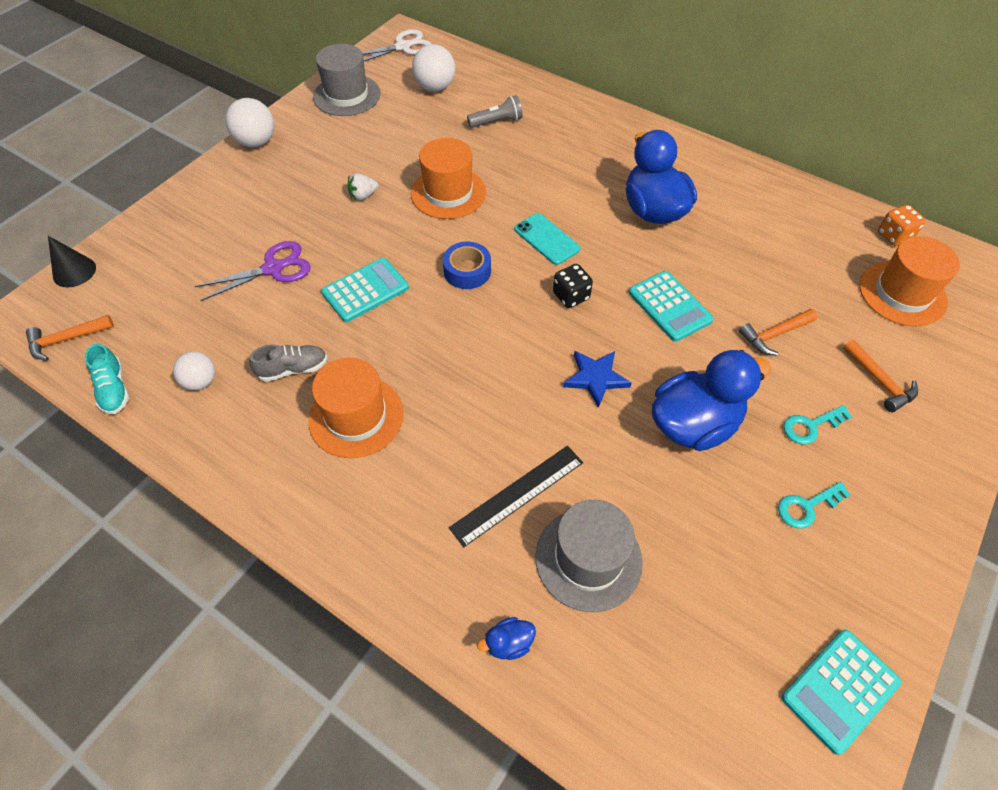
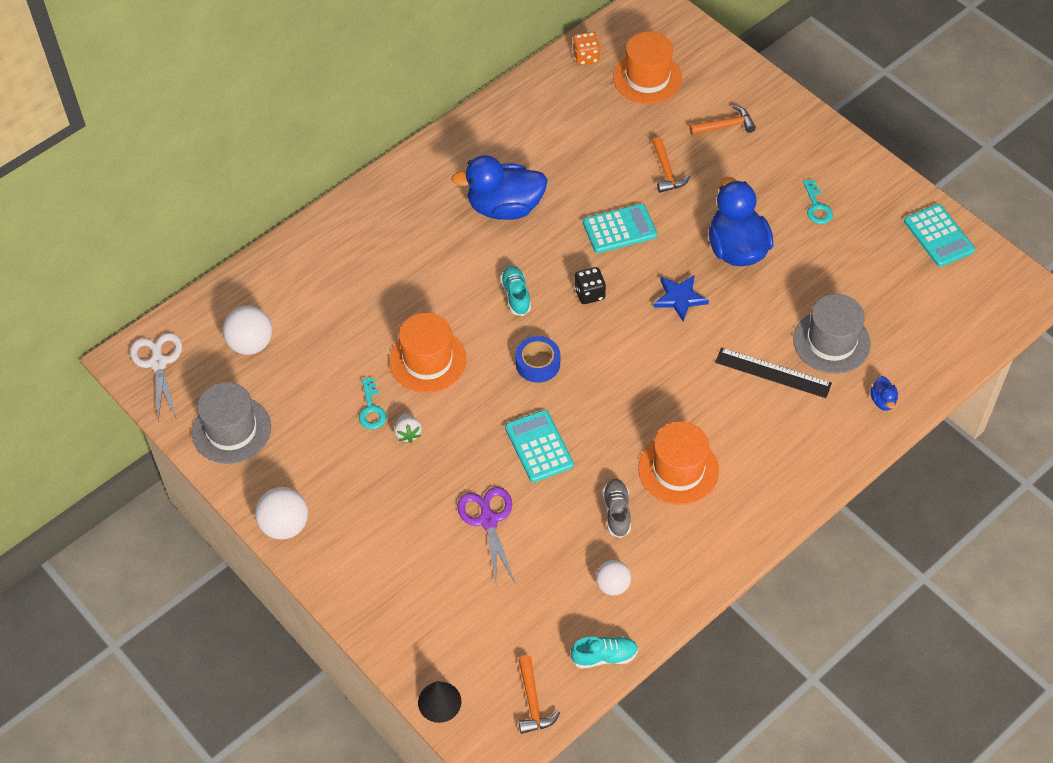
camera: 75 degrees left, 0 degrees up
(497, 122) = (332, 299): grey flashlight -> none
(517, 494) = (773, 373): black ruler -> black ruler turned 45 degrees counterclockwise
(546, 239) = (516, 295): turquoise phone -> turquoise shoe
(810, 426) = (754, 180): turquoise key -> turquoise key (371, 409)

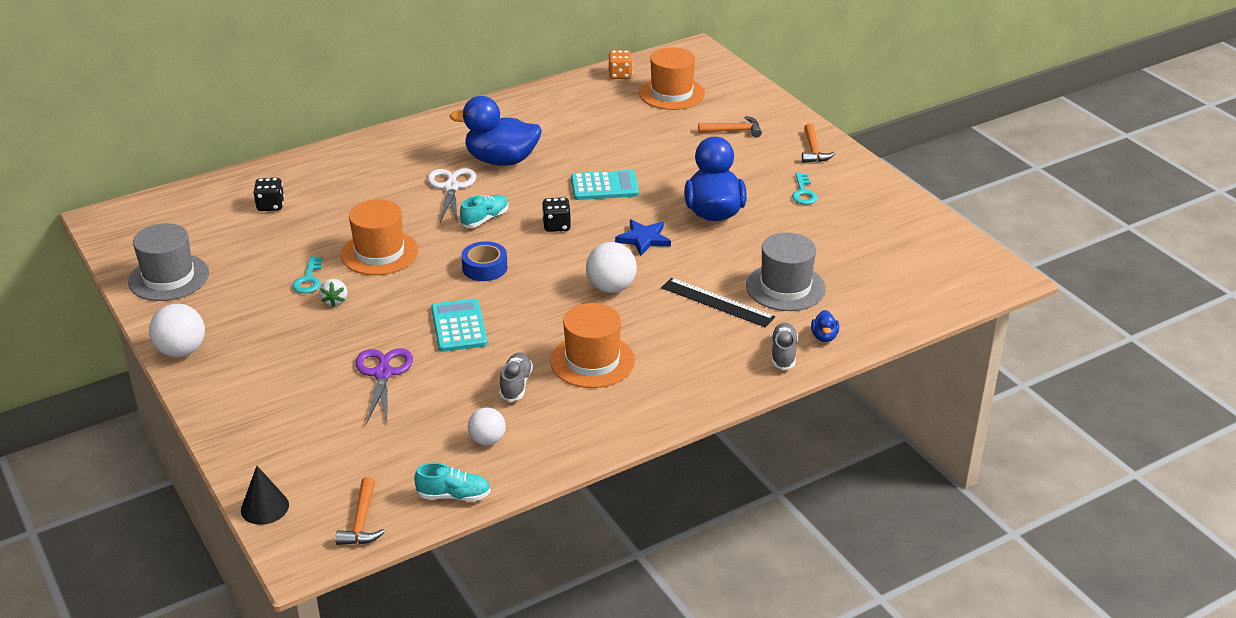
camera: 10 degrees right, 20 degrees down
(158, 362) = (127, 224): white scissors -> white scissors (451, 187)
(251, 344) = (219, 222): white ball -> white ball (611, 288)
(293, 312) = (270, 205): none -> black dice
(516, 295) = (485, 219): turquoise shoe -> turquoise shoe turned 45 degrees clockwise
(666, 171) = (665, 154): orange hammer -> orange hammer (813, 150)
(851, 429) = (783, 354): none -> grey shoe
(939, 236) = (920, 226): turquoise calculator -> none

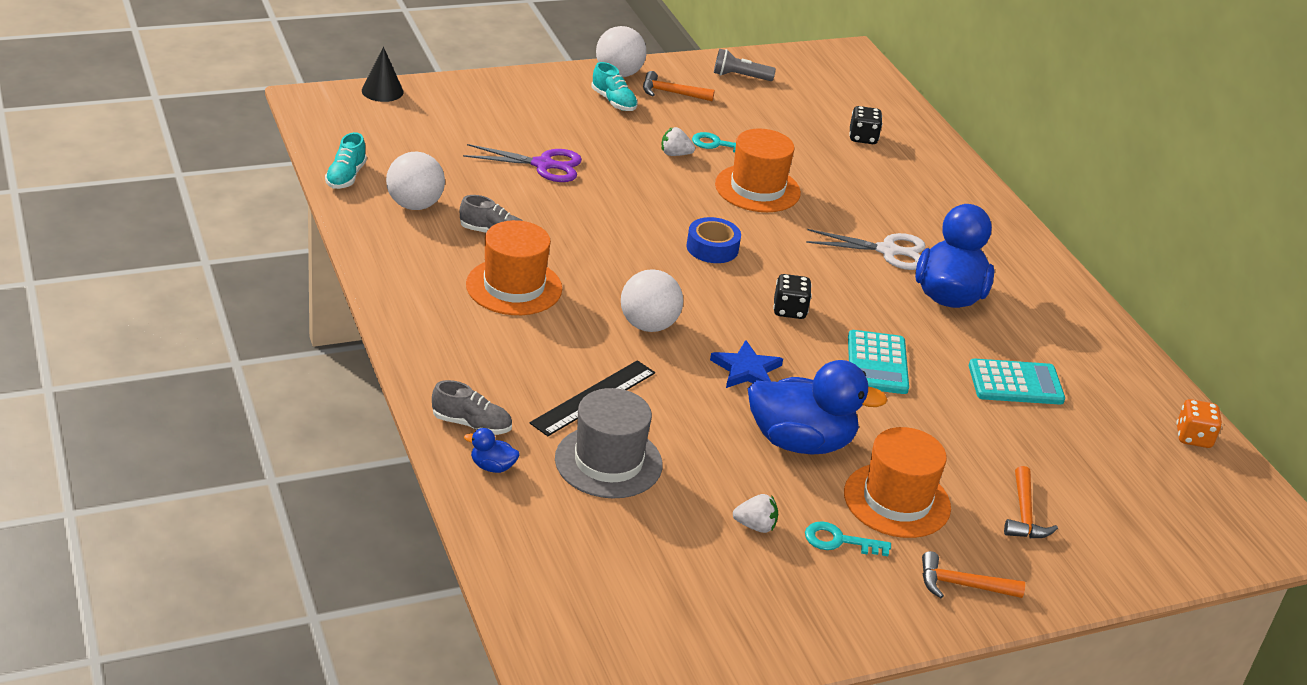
camera: 95 degrees right, 0 degrees up
(169, 277) = (740, 76): grey hat -> grey flashlight
(362, 522) = (338, 130): orange hammer -> orange hammer (671, 93)
(458, 326) = (607, 216): turquoise calculator -> turquoise calculator (1015, 383)
(485, 219) = (814, 263): turquoise shoe -> turquoise shoe (613, 101)
(487, 440) = (414, 205): white ball -> white ball, size x1.52
(671, 93) = (1139, 477): orange hat -> orange hat (897, 500)
(811, 223) = (755, 526): none -> white strawberry

